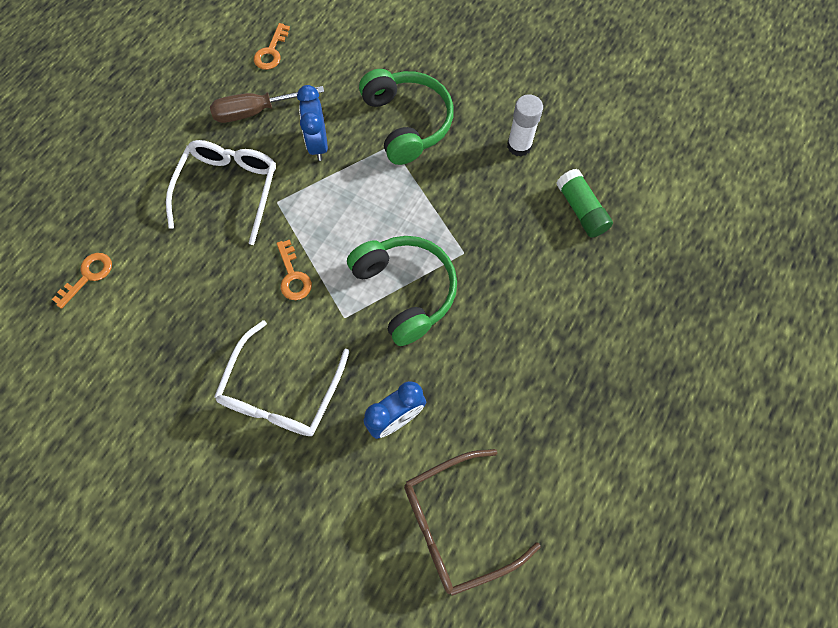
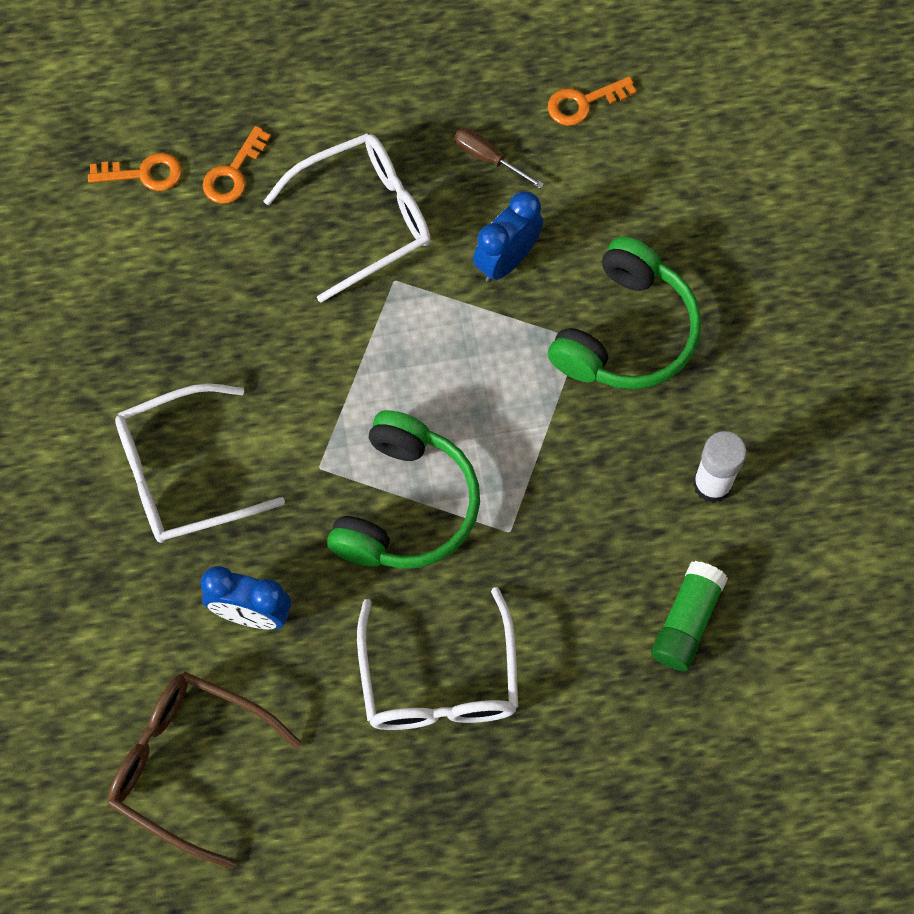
camera: 50 degrees right, 0 degrees up
(256, 111) = (488, 158): brown screwdriver -> brown screwdriver, size x0.60
(293, 276) = (321, 374): orange key -> orange key (233, 173)
(516, 348) = (439, 679): none -> white glasses

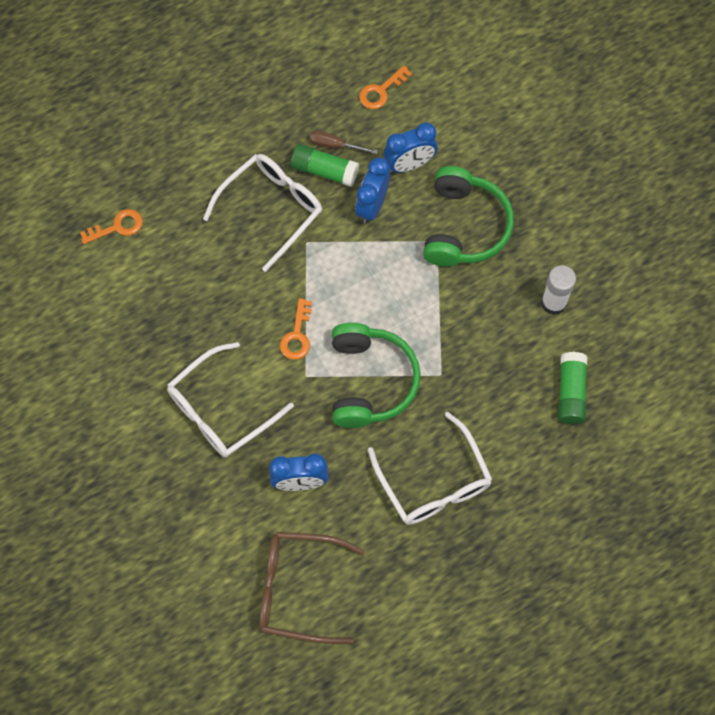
camera: 20 degrees left, 0 degrees up
(233, 173) = (175, 208): orange key -> orange key (297, 335)
(459, 188) = (324, 170): none -> green glue stick
(582, 219) = (409, 164): none -> blue clock

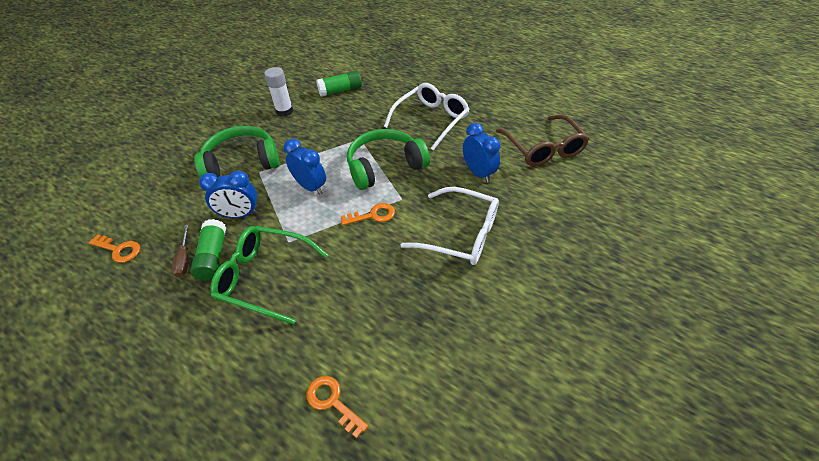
camera: 115 degrees left, 20 degrees down
(271, 210) = (265, 277): white glasses -> green glasses
(409, 164) = (194, 207): blue clock -> blue clock (310, 187)

